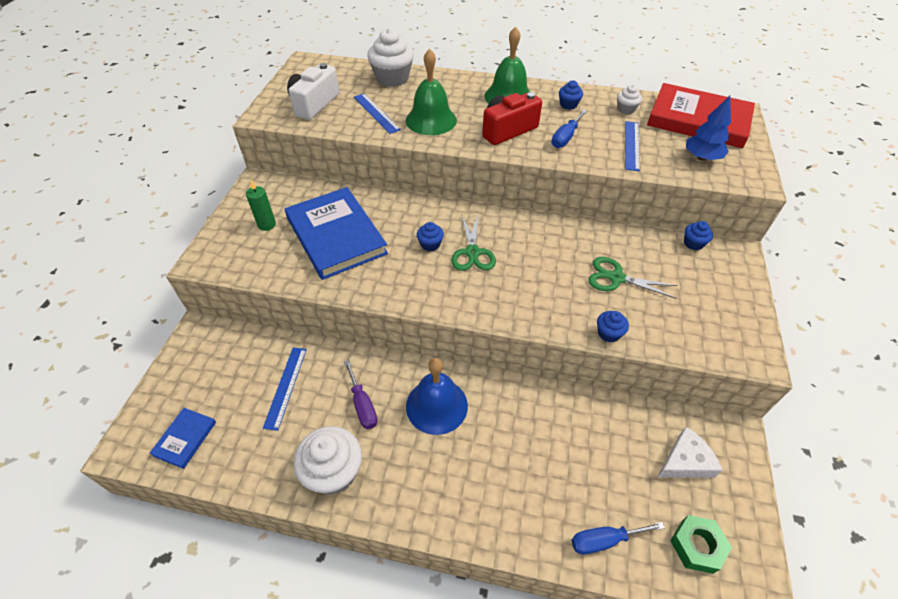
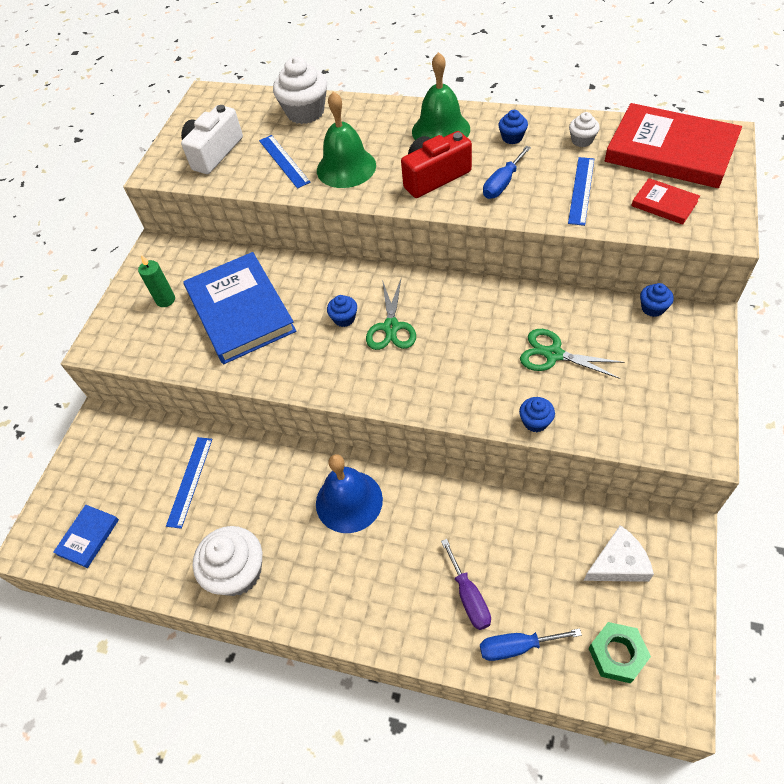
camera: 10 degrees right, 5 degrees up
(362, 405) = (270, 501): purple screwdriver -> purple screwdriver (469, 597)
(701, 158) = (664, 204): blue tree -> red book

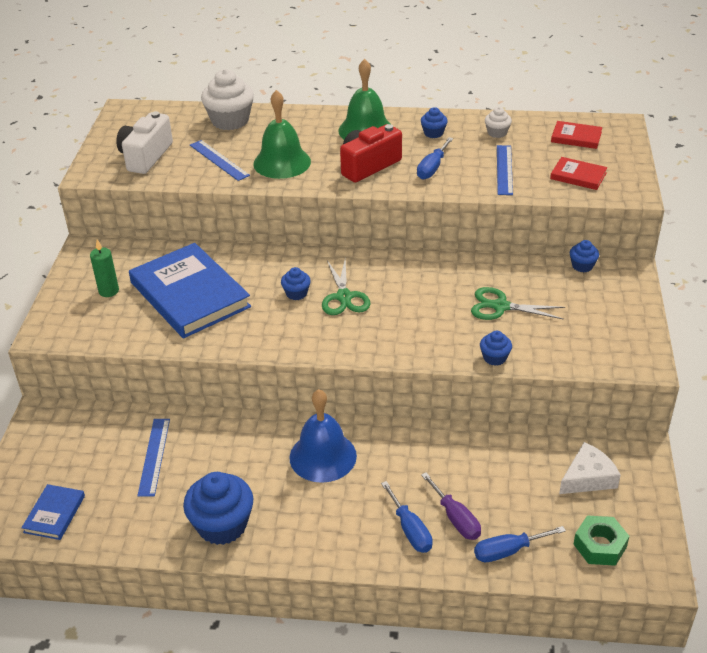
camera: 15 degrees left, 15 degrees down
(237, 572) = (222, 525): white cupcake -> blue cupcake
(420, 604) = (410, 530): none -> blue screwdriver
(670, 151) = (576, 137): red book -> red book, size x0.46

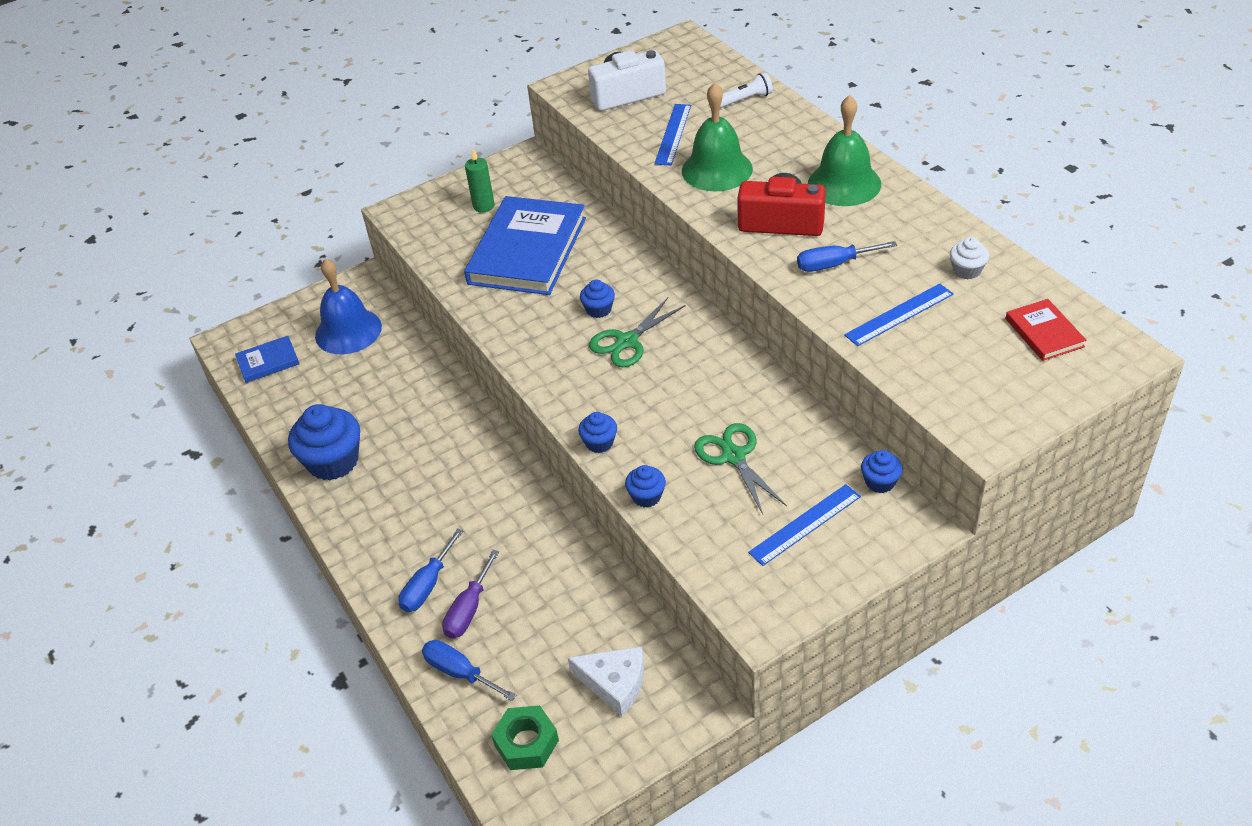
camera: 55 degrees right, 5 degrees up
(154, 456) = (374, 372): blue ruler -> blue ruler (805, 524)
(230, 121) = (745, 100): white cupcake -> white flashlight
(323, 456) = (466, 472): blue bell -> blue bell (348, 331)
(433, 133) = (901, 228): blue cupcake -> blue cupcake (599, 443)
(578, 176) = (962, 375): red book -> none

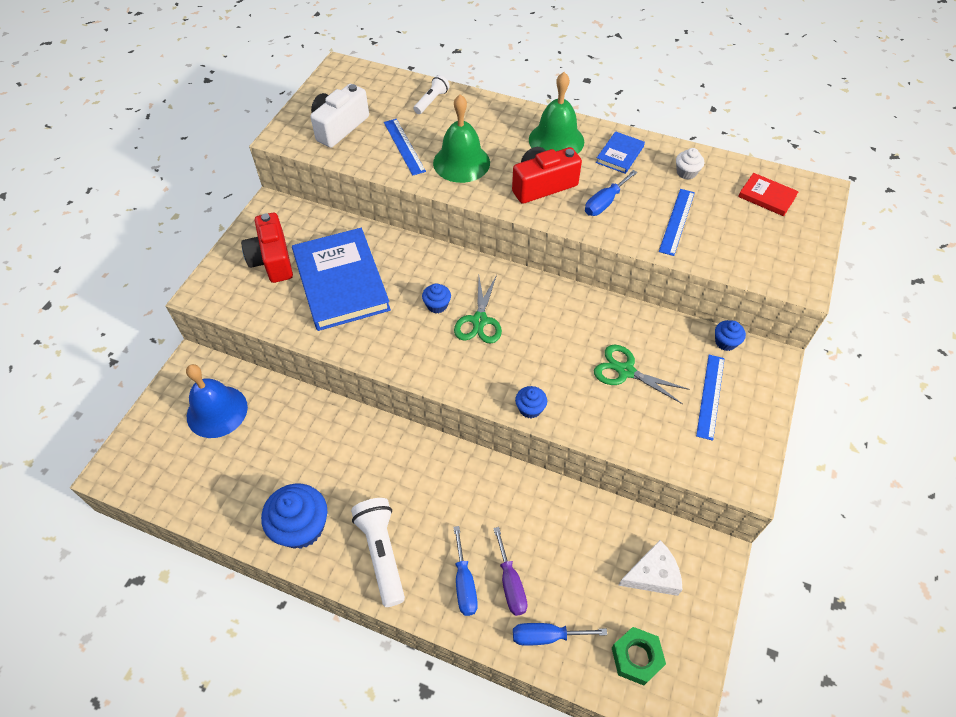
camera: 40 degrees left, 10 degrees up
(268, 361) = (167, 472): blue book -> blue book (619, 154)
(380, 519) = (382, 553): none -> white flashlight
(483, 206) = (272, 260): green candle -> red camera
(646, 496) = (597, 432): blue cupcake -> none

